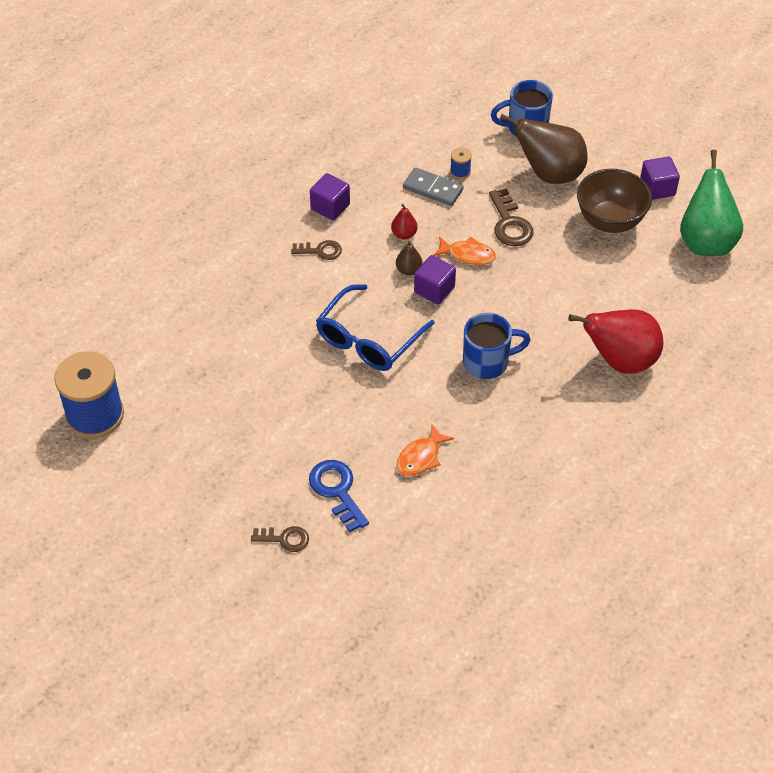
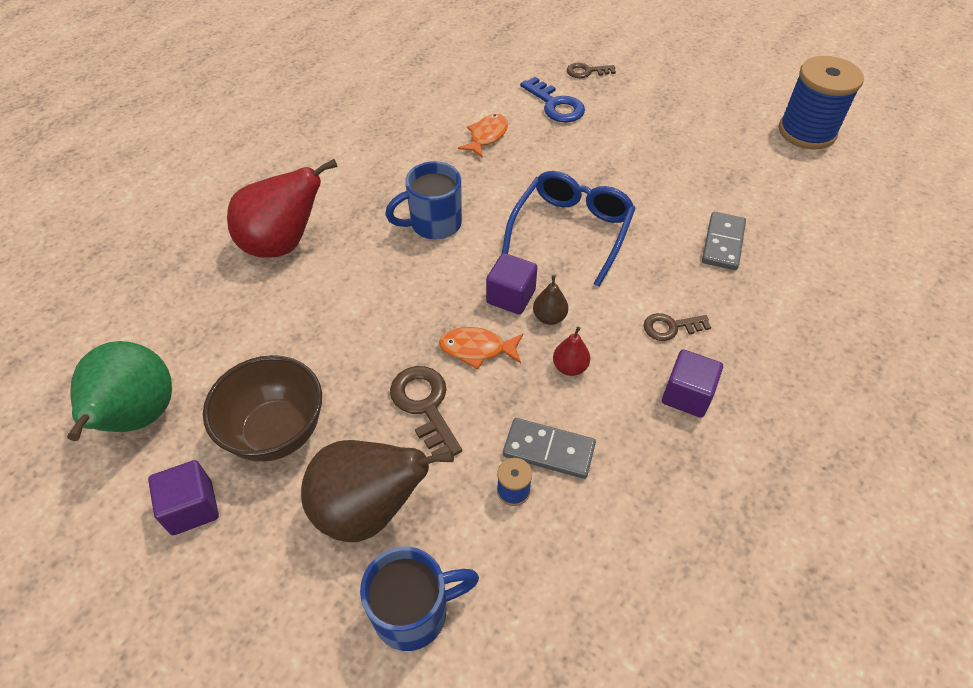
camera: 170 degrees right, 0 degrees up
(245, 310) = (723, 243): none -> grey domino

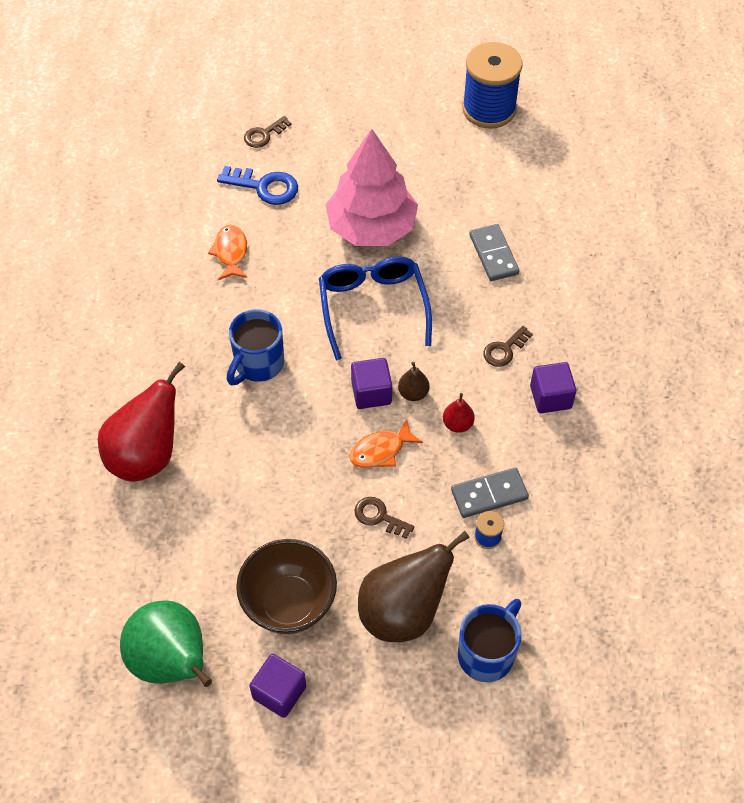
camera: 35 degrees left, 5 degrees up
(425, 405) = (379, 516): brown key -> brown key, size x0.65
(622, 171) = (371, 227): none -> pink tree

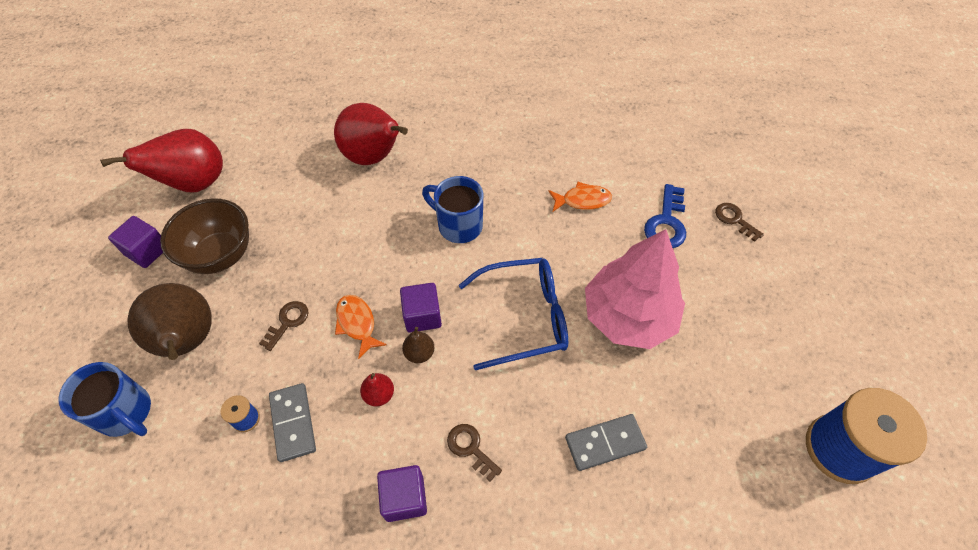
camera: 90 degrees right, 0 degrees up
(172, 662) = (195, 184): green pear -> red pear

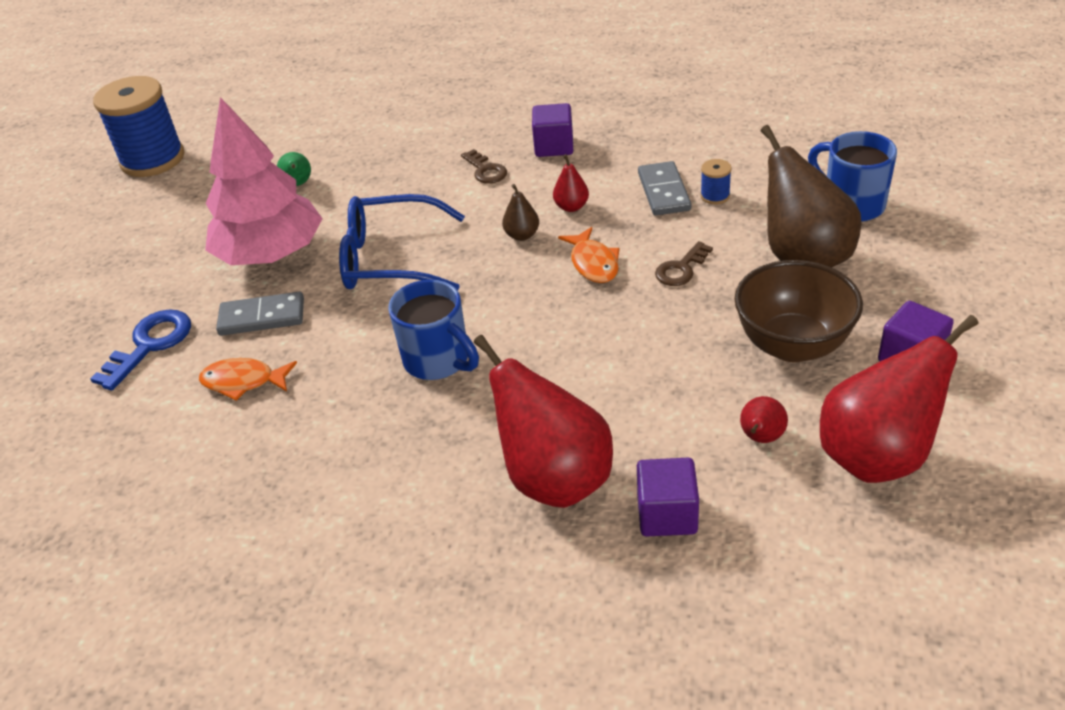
camera: 165 degrees left, 15 degrees down
(256, 189) = (761, 438): none -> red pear
(422, 316) = (512, 266): purple cube -> purple cube (667, 514)
(605, 443) = (357, 169): grey domino -> grey domino (262, 317)
(655, 414) = (298, 184): none -> green pear
(734, 219) = (59, 342): brown key -> none

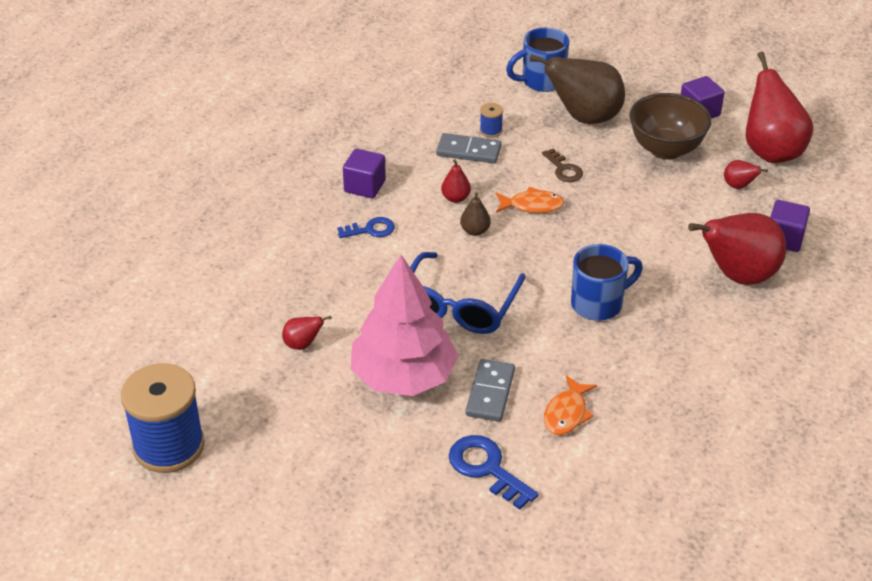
camera: 75 degrees left, 0 degrees up
(298, 184) = (303, 344): green pear -> red pear
(485, 170) = (371, 230): brown key -> blue key

